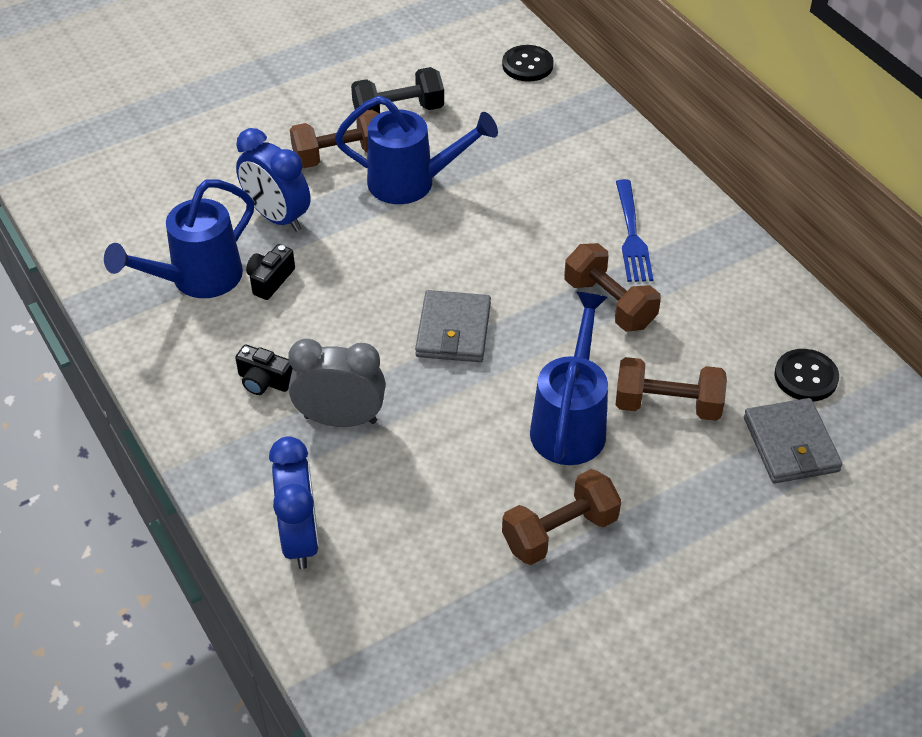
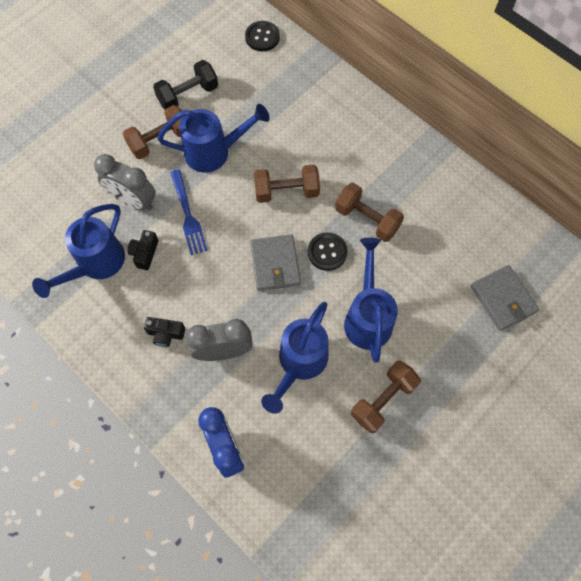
camera: 15 degrees left, 20 degrees up
(277, 217) = (133, 201): blue clock -> grey clock
(448, 458) = (299, 363): none -> blue watering can
(632, 235) = (366, 162): blue fork -> blue fork (188, 215)
(667, 405) = (422, 288): brown dumbbell -> brown dumbbell (286, 191)
(806, 377) = (499, 246): black button -> black button (327, 252)

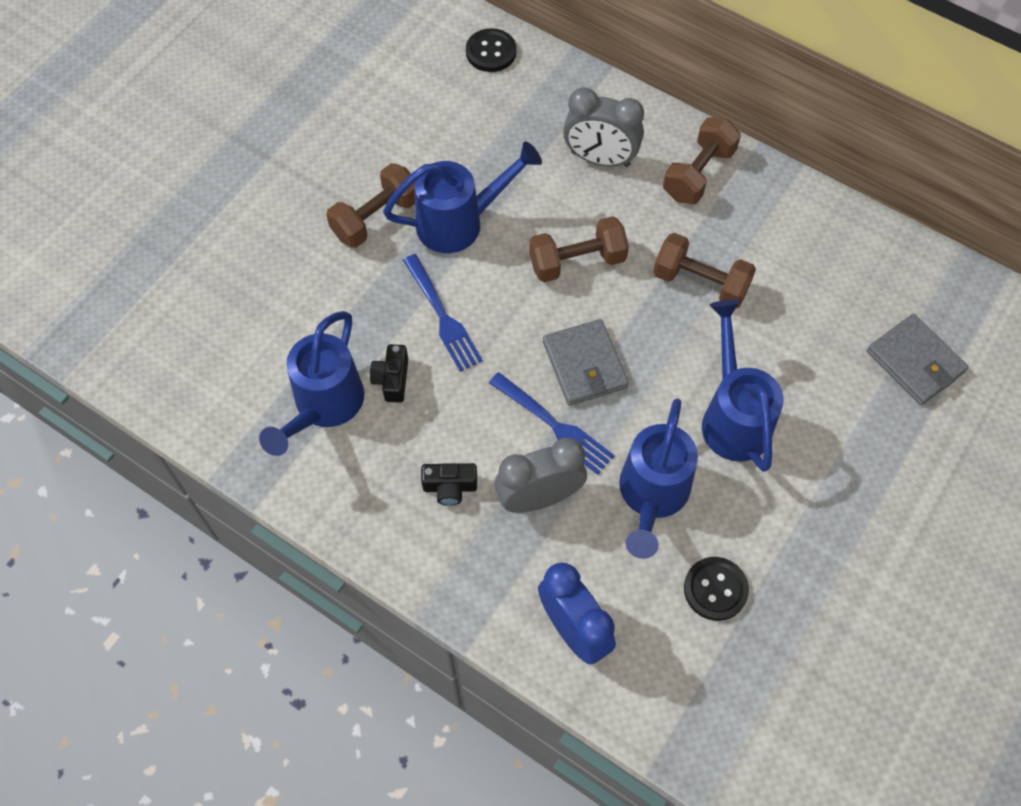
camera: 10 degrees left, 5 degrees down
(133, 201) = (358, 309): grey clock -> grey clock (600, 159)
(188, 95) = (402, 148): black dumbbell -> none
(245, 302) = (554, 425): none -> blue fork
(327, 252) = (655, 336): black button -> black button (715, 589)
(383, 400) = (781, 526): brown dumbbell -> brown dumbbell (698, 174)

